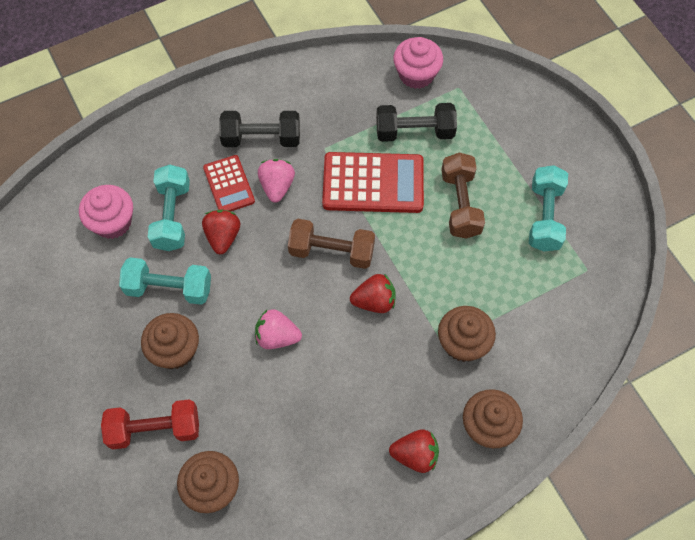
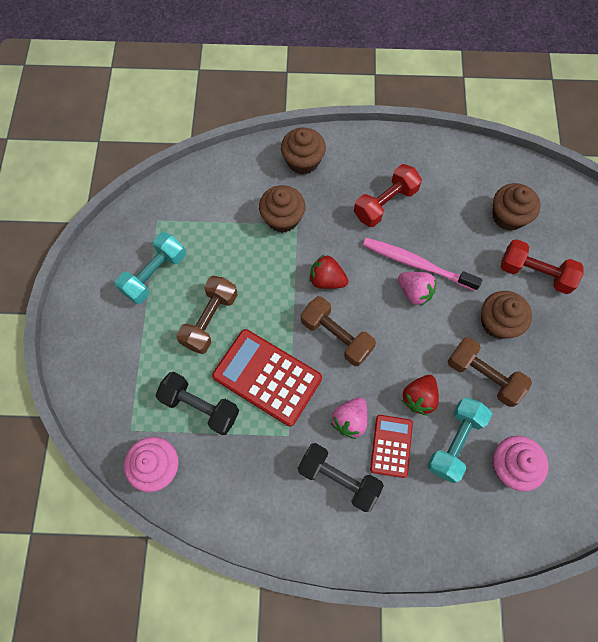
camera: 150 degrees left, 5 degrees up
(169, 288) = (483, 376): turquoise dumbbell -> brown dumbbell
(289, 369) = (417, 264): none -> pink toothbrush
(363, 424) = (385, 203): none -> red dumbbell
(415, 455) = (361, 169): red strawberry -> none

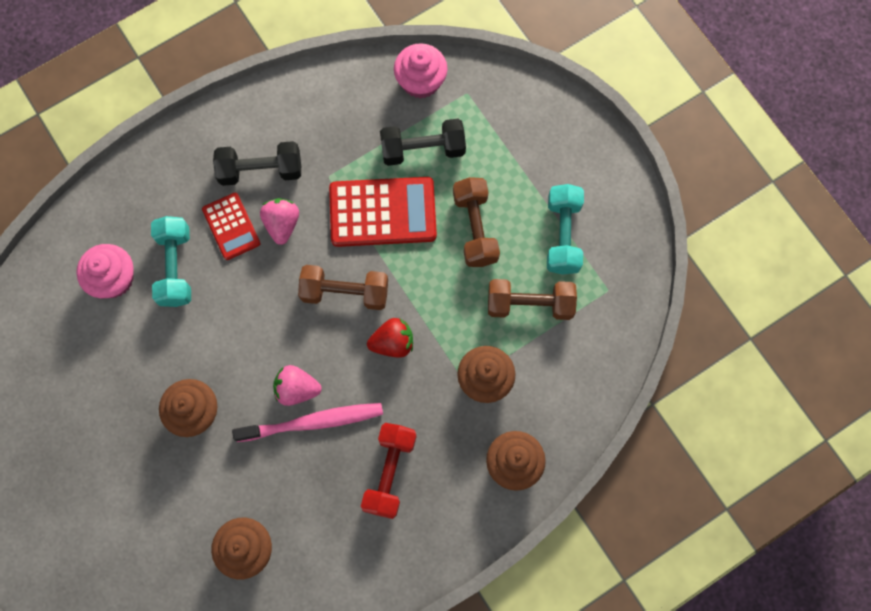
camera: 145 degrees right, 5 degrees up
(419, 397) = (231, 285): red strawberry -> none
(483, 376) = (181, 347): brown dumbbell -> brown dumbbell (530, 304)
(535, 273) = (184, 495): red dumbbell -> none

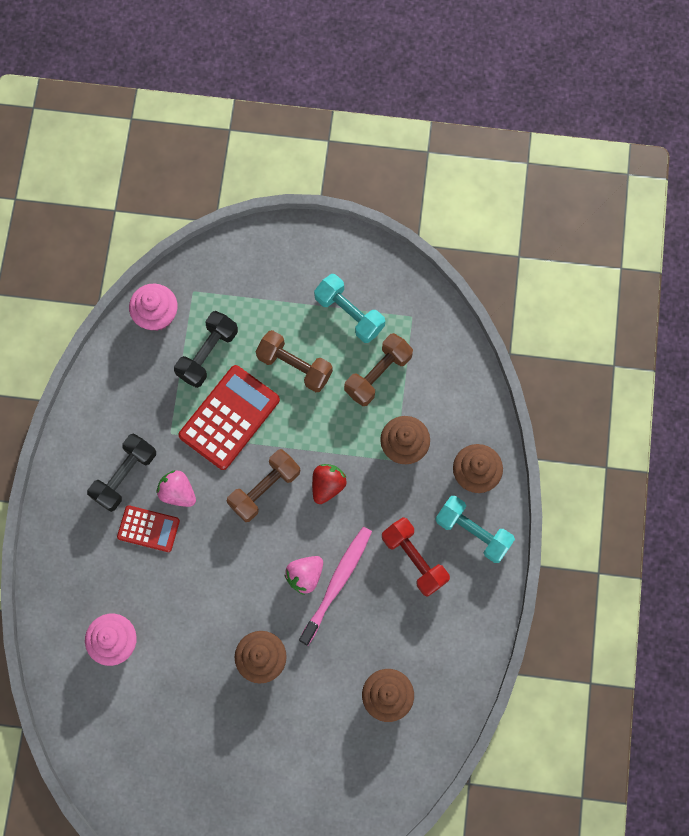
camera: 50 degrees left, 0 degrees up
(175, 267) = (144, 591): turquoise dumbbell -> turquoise dumbbell (473, 532)

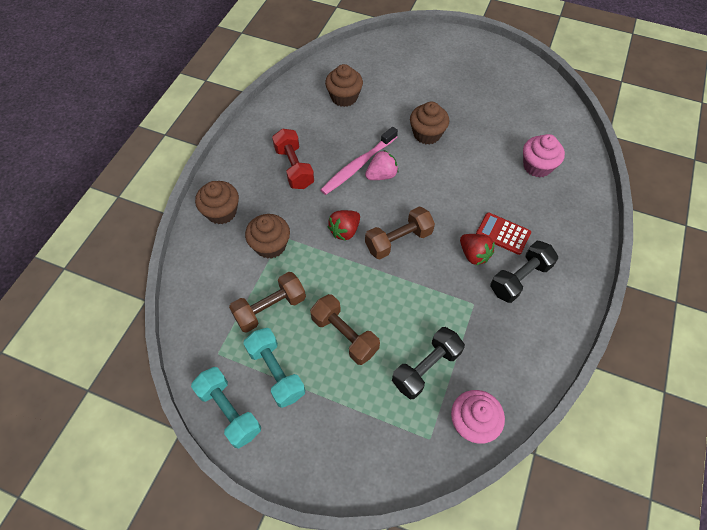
camera: 165 degrees left, 15 degrees down
(178, 492) = (474, 255): pink strawberry -> red strawberry
(229, 417) = (417, 304): red calculator -> none
(473, 532) = (242, 174): turquoise dumbbell -> turquoise dumbbell (229, 411)

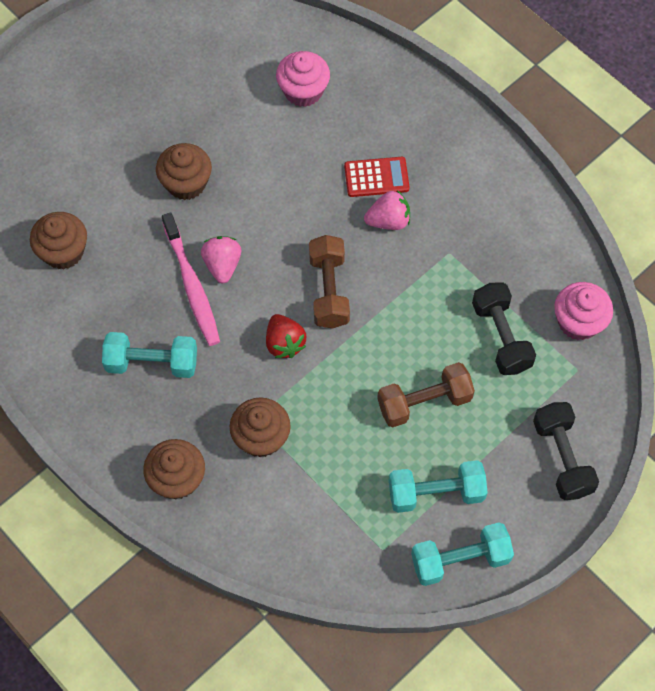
camera: 65 degrees left, 5 degrees up
(270, 308) = (351, 470): brown dumbbell -> none
(294, 167) = (152, 363): red dumbbell -> turquoise dumbbell
(474, 255) = (388, 221): red strawberry -> pink strawberry
(503, 234) = (376, 177): red calculator -> red calculator turned 150 degrees counterclockwise
(520, 278) = (441, 191): black dumbbell -> black dumbbell (562, 457)

